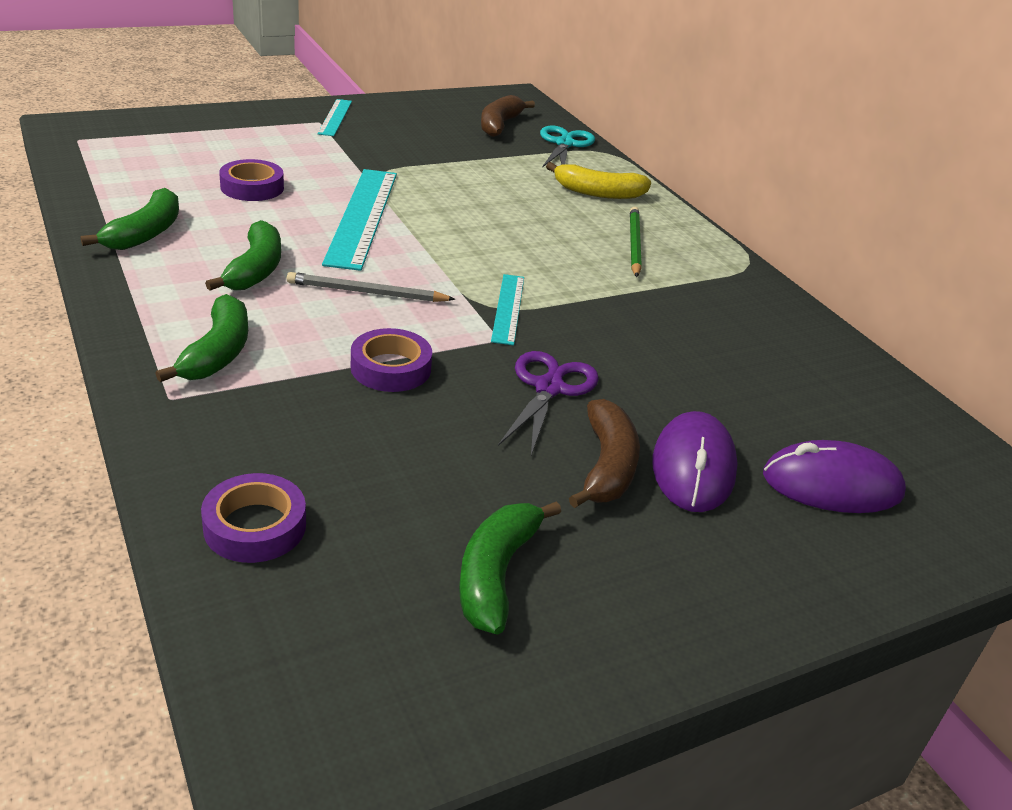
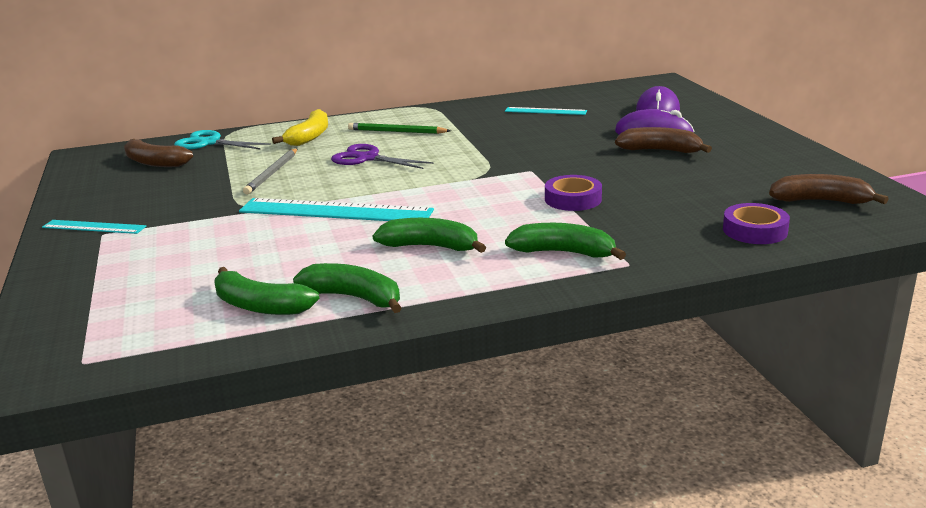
camera: 75 degrees left, 10 degrees down
(252, 187) = (260, 257): purple tape -> none
(367, 293) = (469, 207): grey pencil -> grey pencil (272, 173)
(371, 631) = (820, 201): none -> brown banana
(496, 574) = (762, 176): green banana -> green banana (260, 306)
(508, 308) = (489, 167): turquoise ruler -> turquoise ruler (545, 111)
(549, 388) = (586, 160): purple scissors -> purple scissors (367, 158)

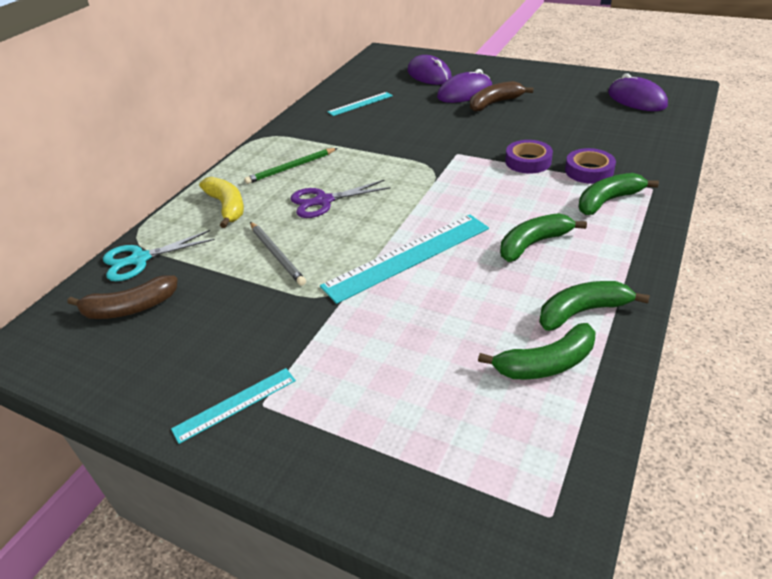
camera: 45 degrees left, 15 degrees up
(754, 230) = (652, 133): purple tape -> purple tape (589, 171)
(820, 201) = (636, 99): brown banana -> purple mouse

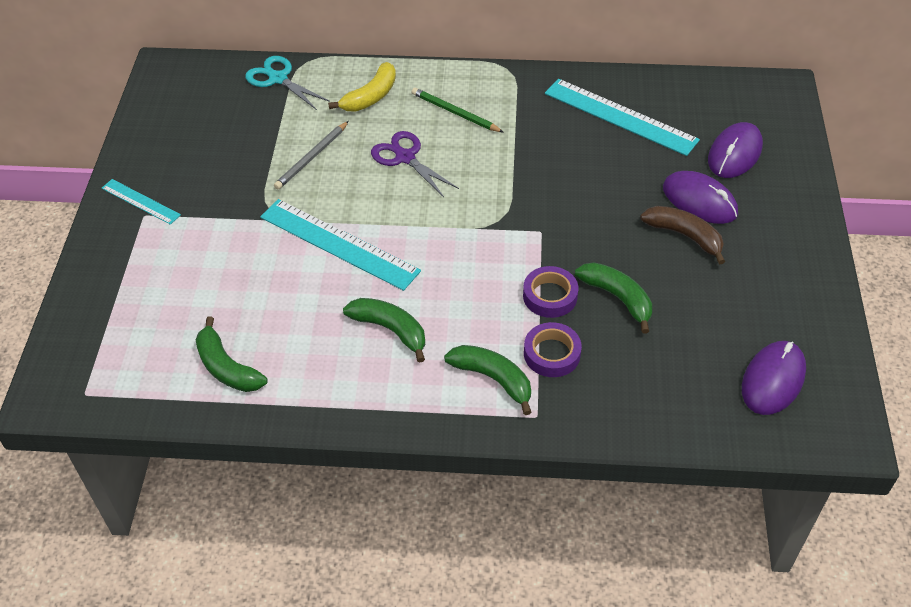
camera: 65 degrees right, 10 degrees up
(130, 308) = (219, 102): brown banana -> none
(360, 104) = (620, 116): turquoise ruler -> turquoise ruler, size x1.86
(582, 311) = (299, 382): green banana -> green banana (617, 298)

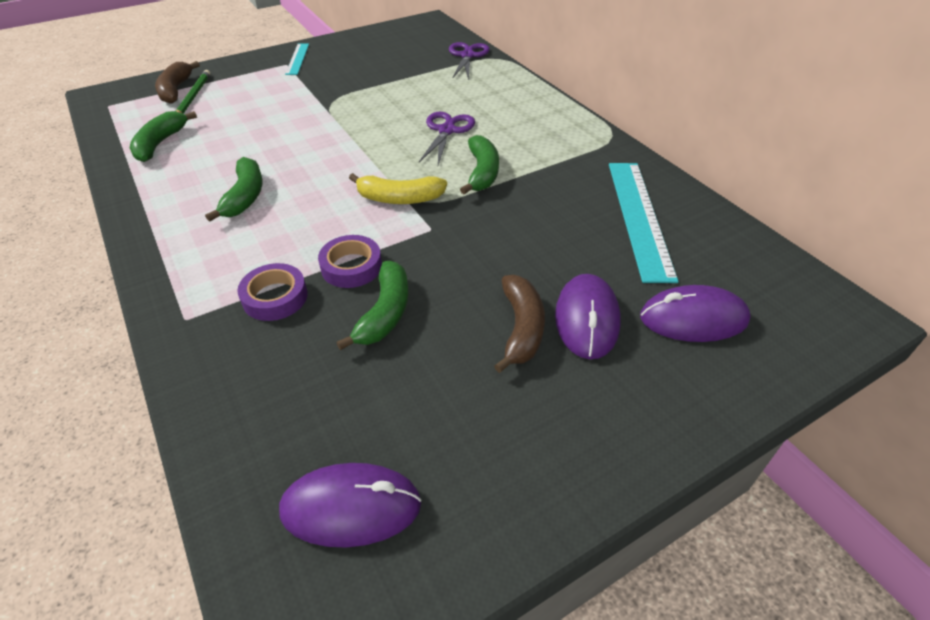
camera: 55 degrees right, 5 degrees down
(108, 325) = (176, 90): none -> brown banana
(278, 79) = (467, 56): turquoise scissors -> purple scissors
(312, 157) = (403, 96): grey pencil -> none
(339, 244) = (322, 139): turquoise ruler -> none
(371, 97) = (495, 93): yellow banana -> yellow banana (399, 198)
(455, 113) = (525, 132): green pencil -> green pencil (193, 96)
(493, 379) = (220, 273): green banana -> green banana (482, 172)

